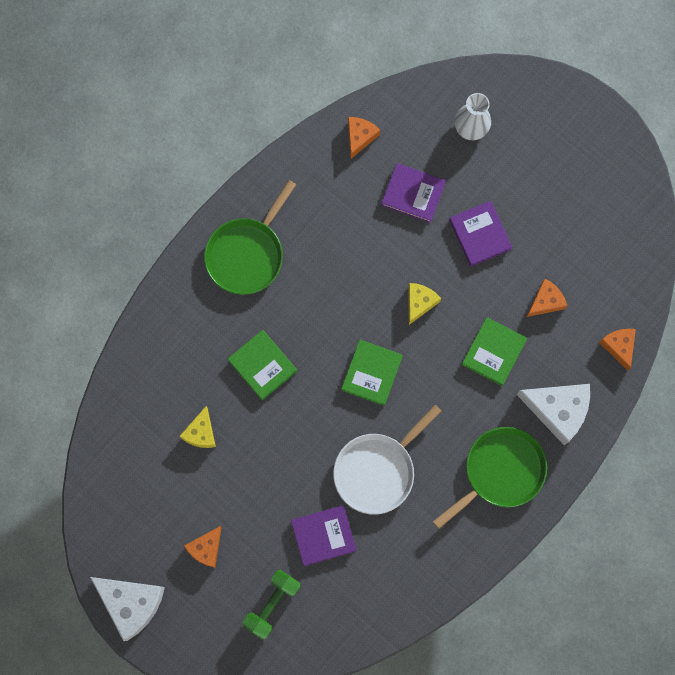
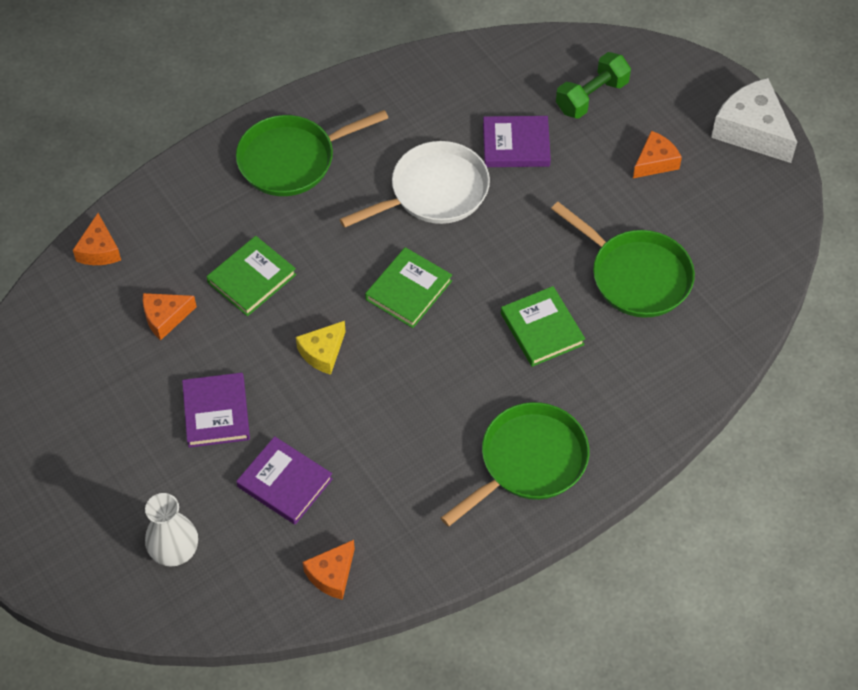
camera: 165 degrees left, 20 degrees down
(201, 432) = (636, 275): yellow cheese -> green pan
(558, 410) = (200, 203): white cheese -> none

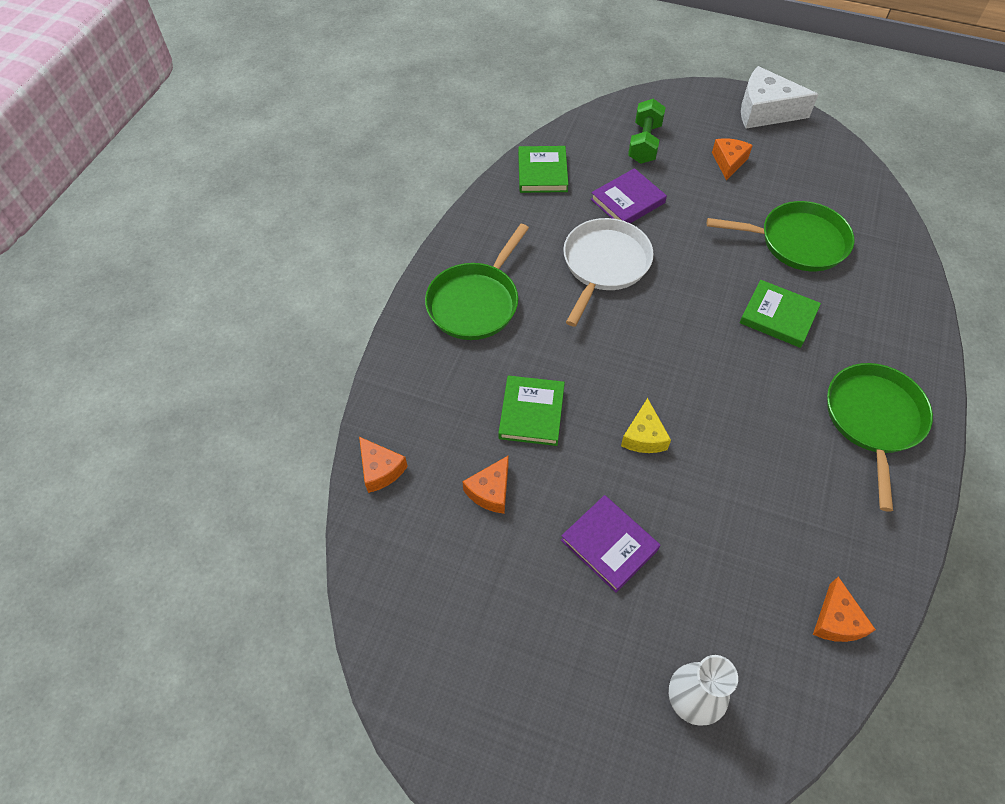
camera: 35 degrees left, 0 degrees up
(285, 483) = (722, 566): purple book -> none
(409, 290) = (659, 347): green book -> green book (542, 172)

